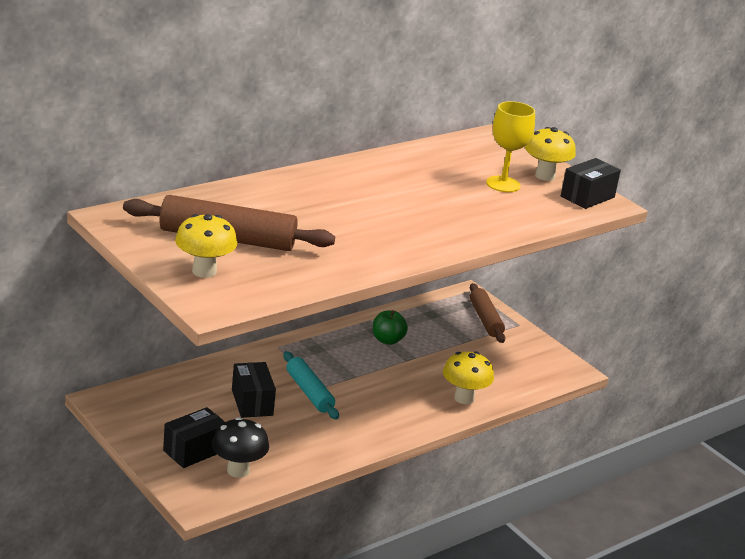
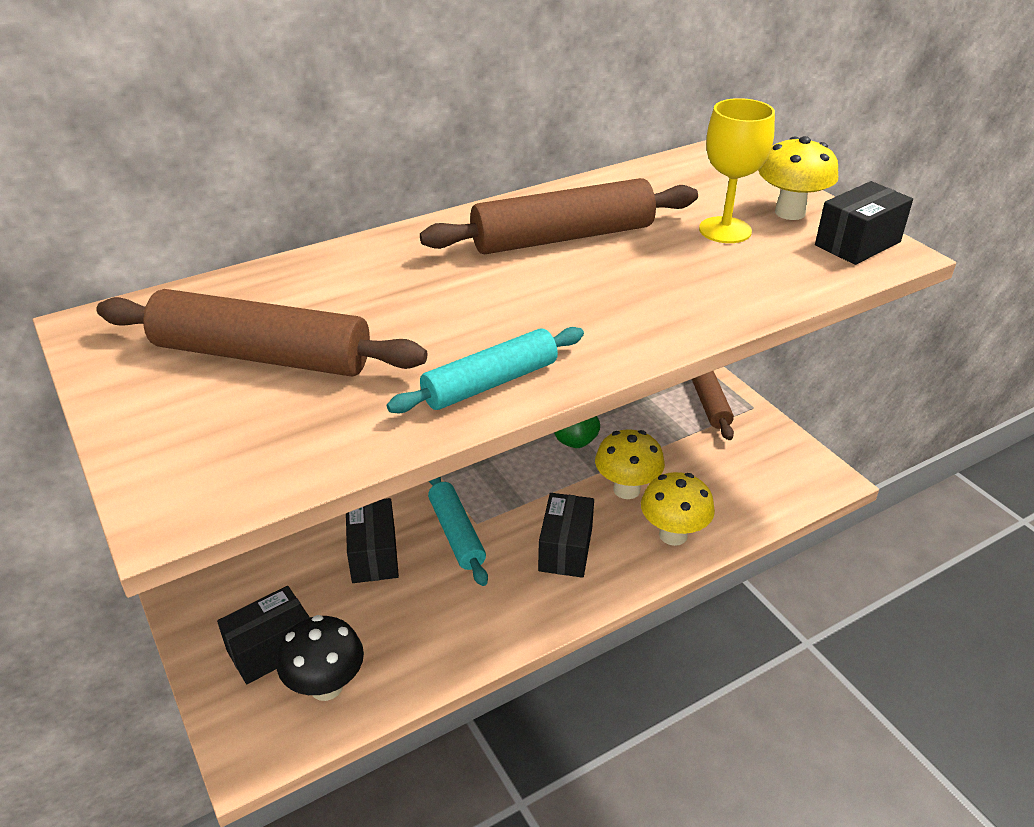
camera: 10 degrees right, 10 degrees up
(204, 271) = (194, 427): yellow mushroom -> yellow mushroom (626, 489)
(370, 259) = (490, 383): none -> turquoise rolling pin
(389, 404) = (565, 549): none -> black box
(397, 182) = (563, 237): none -> brown rolling pin

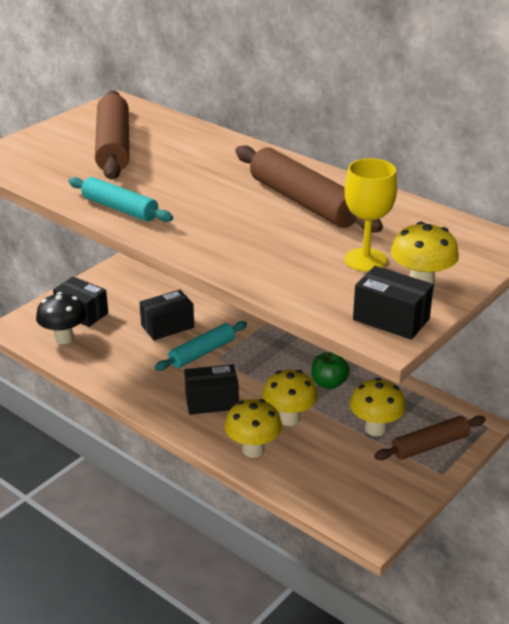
camera: 70 degrees right, 5 degrees down
(669, 429) = (375, 428): none -> yellow mushroom

